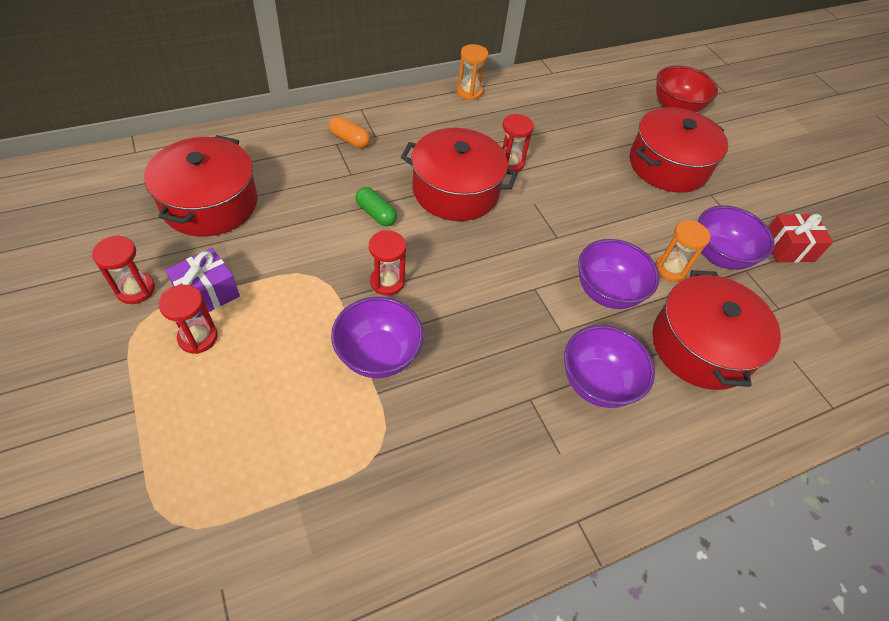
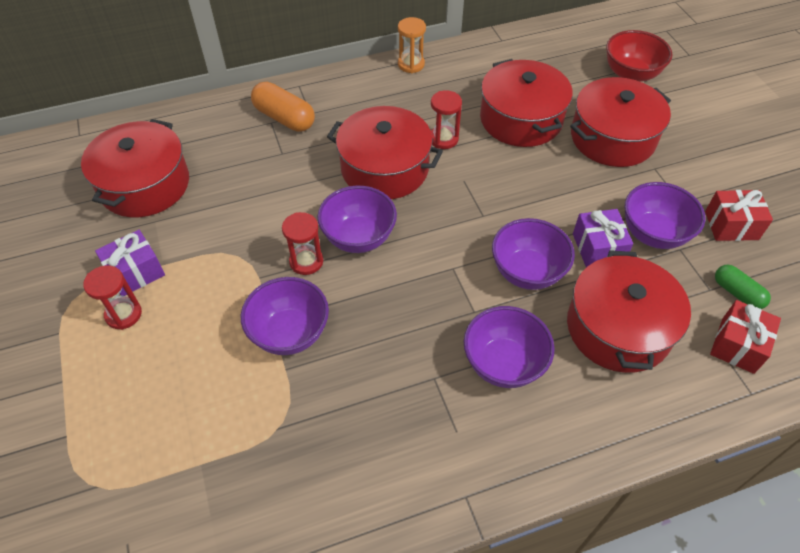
camera: 10 degrees right, 0 degrees up
(135, 290) = (71, 269): red hourglass -> none
(349, 140) = (284, 118): orange capsule -> orange capsule, size x1.58
(376, 214) = (302, 193): green capsule -> green capsule (737, 293)
(438, 258) = (358, 238): none -> purple bowl
(581, 146) = (521, 119): none -> red pot
(670, 269) = (598, 248): orange hourglass -> purple gift
(813, 361) = (738, 345): none -> red gift

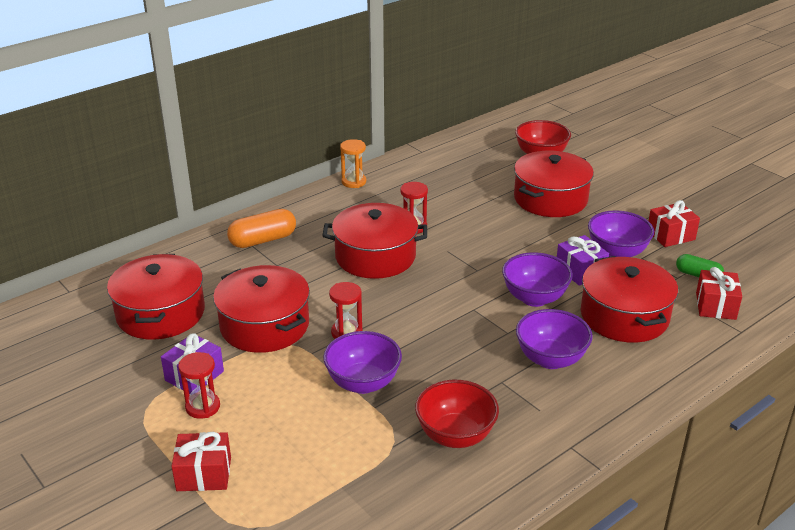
camera: 20 degrees left, 20 degrees down
(82, 400) = (204, 474): none -> red gift
(284, 118) = (263, 240): orange capsule -> orange capsule turned 45 degrees counterclockwise
(348, 436) = (455, 435): none -> red bowl
(358, 238) = (382, 307): purple bowl -> none
(521, 119) = (470, 201): red pot -> red pot (264, 325)

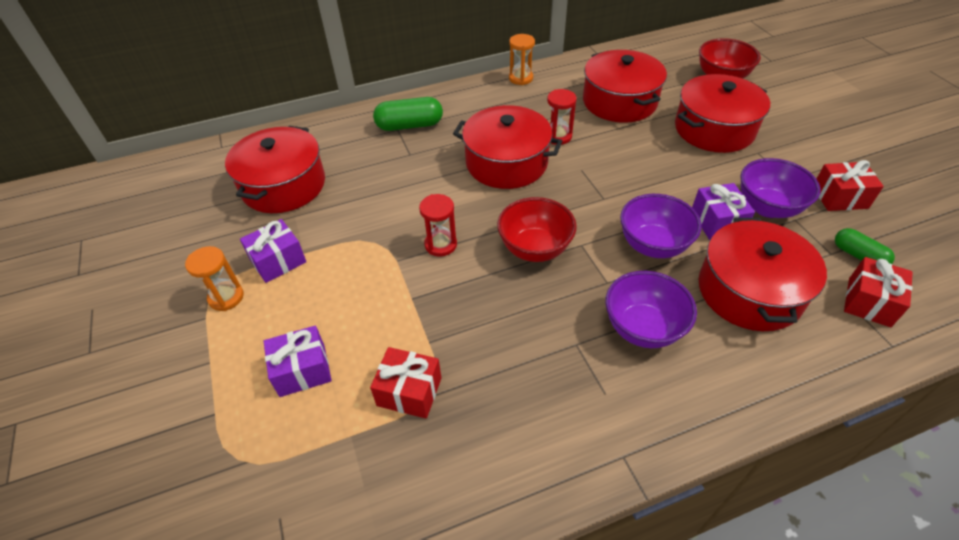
camera: 20 degrees right, 15 degrees up
(159, 414) = (226, 297): none -> orange hourglass
(203, 407) = (268, 298): red hourglass -> none
(204, 474) = (230, 379): red gift -> red gift (409, 391)
(263, 240) = (409, 125): orange capsule -> green capsule
(264, 325) = (367, 219): red pot -> red pot (619, 101)
(270, 452) = (302, 370): none -> purple gift
(363, 383) = (430, 309): purple bowl -> none
(455, 435) = (497, 402): red bowl -> red bowl (535, 249)

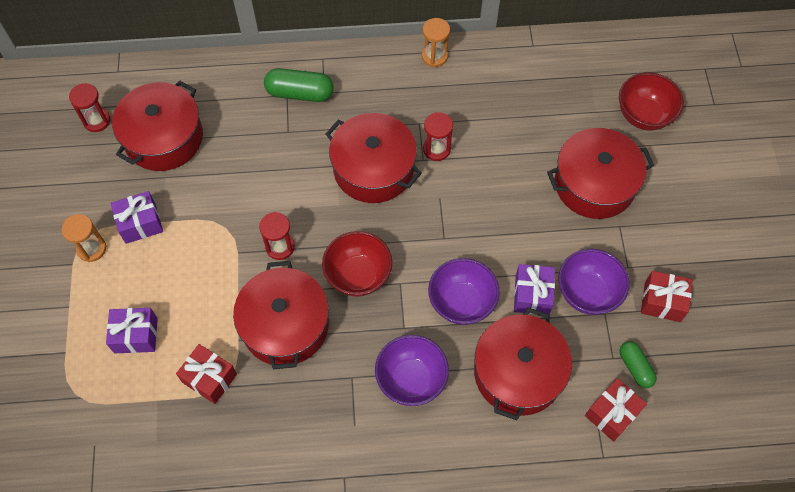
camera: 15 degrees right, 15 degrees up
(207, 187) = (97, 121): none -> red hourglass
(619, 101) = (519, 119): red pot -> red pot (285, 325)

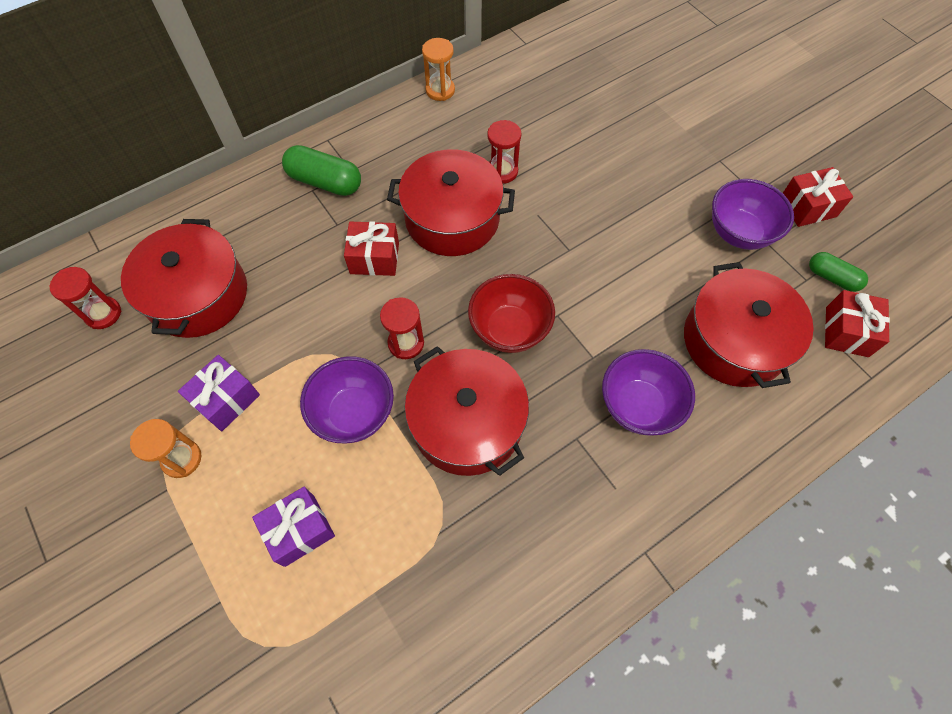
camera: 30 degrees left, 0 degrees up
(209, 378) = (420, 529): red gift -> red gift (374, 258)
(300, 93) = (325, 182): green capsule -> green capsule turned 45 degrees clockwise
(461, 302) = (631, 302): purple bowl -> purple bowl (354, 413)
(532, 295) = (691, 260): purple gift -> none
(594, 184) = (670, 135): red pot -> none
(644, 115) = (667, 59): red bowl -> none

